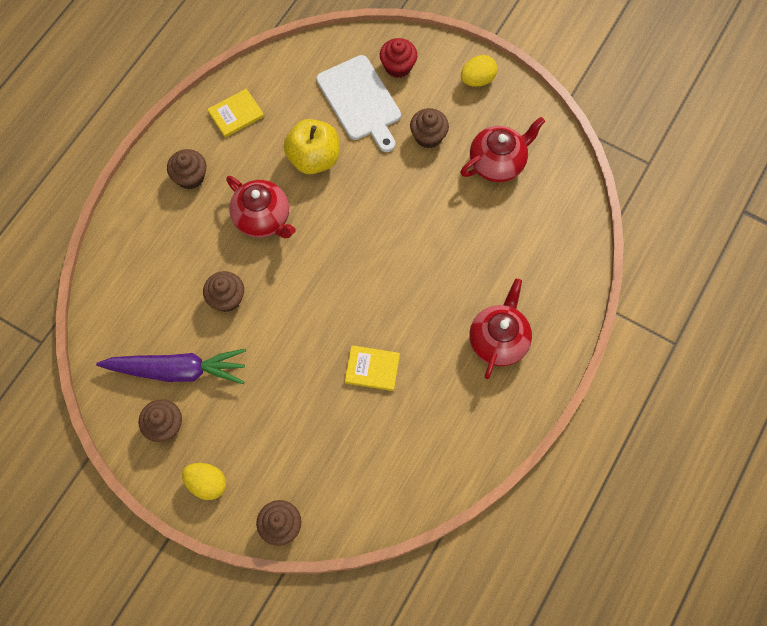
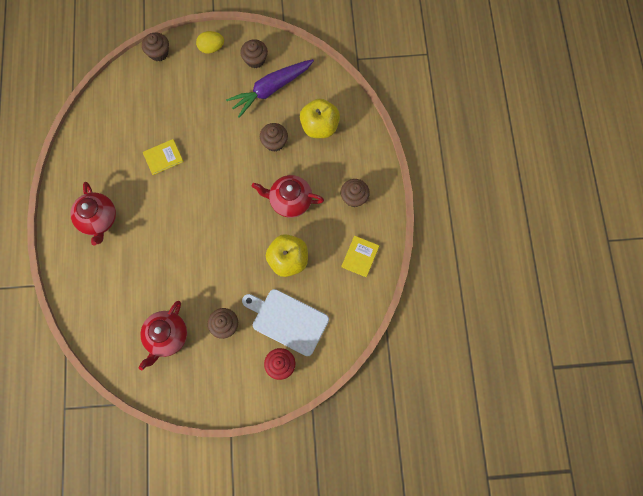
camera: 145 degrees right, 5 degrees up
(159, 282) = (319, 126): none -> yellow apple
(477, 79) = (219, 392): yellow egg -> none

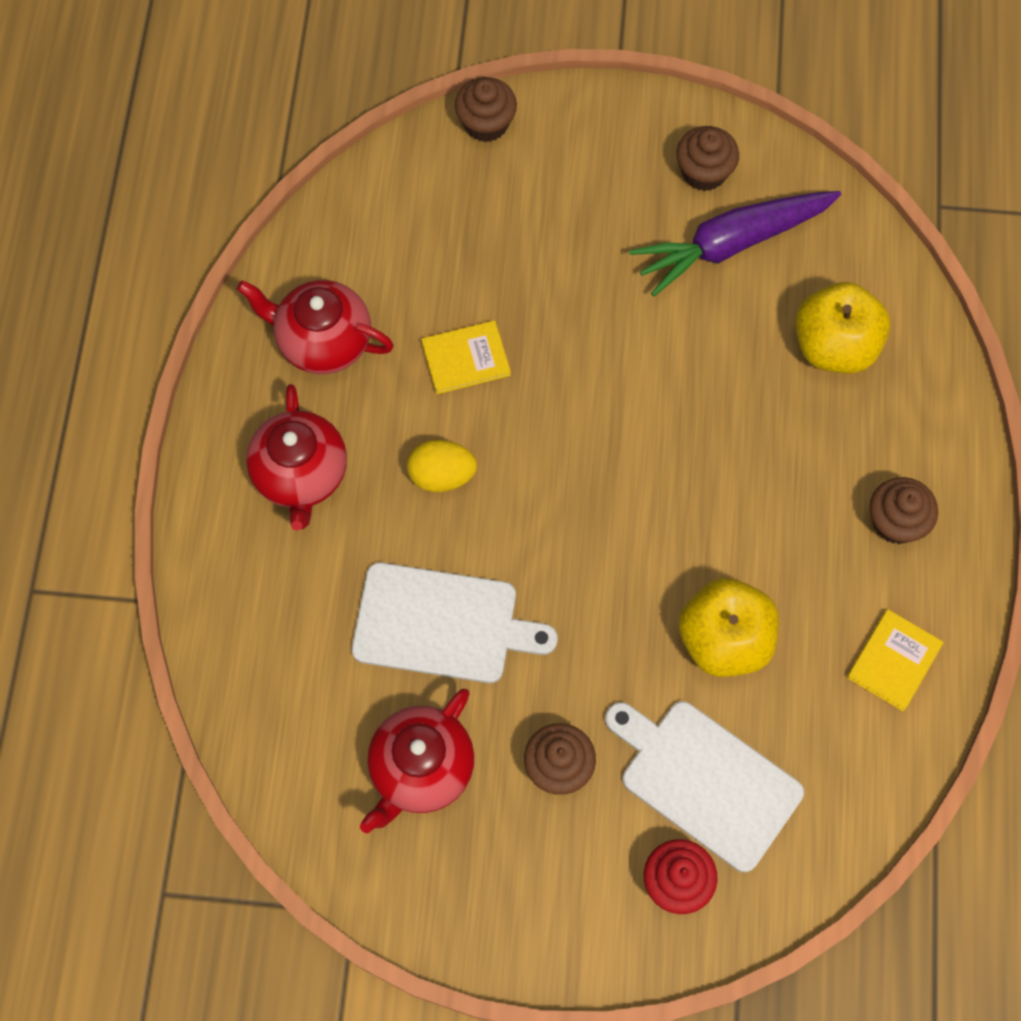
camera: 10 degrees right, 5 degrees down
(168, 273) = (442, 624): none -> white cutting board
(211, 48) = (607, 130): yellow egg -> yellow egg (442, 475)
(274, 142) = (725, 365): brown cupcake -> none
(290, 201) = (744, 505): red teapot -> red teapot (323, 341)

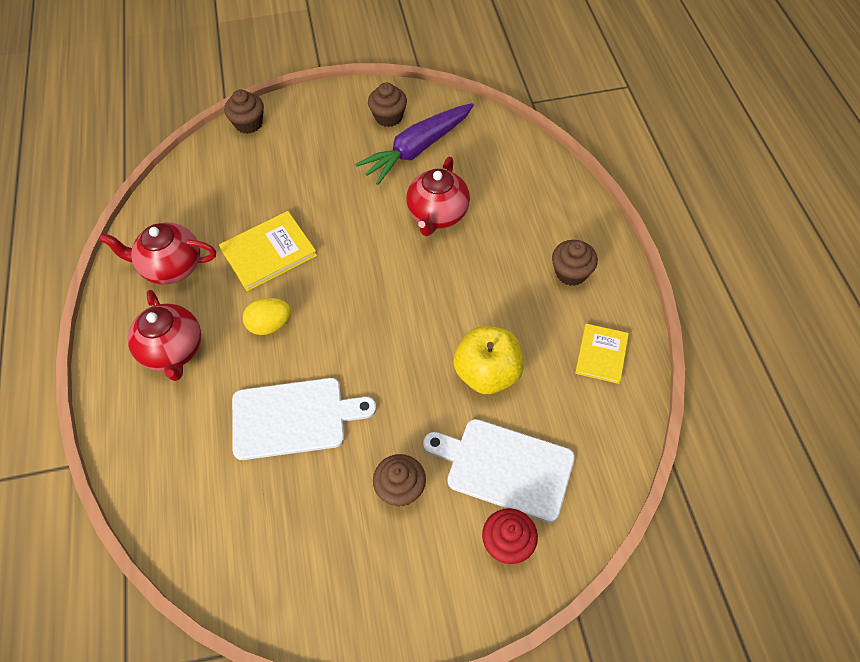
camera: 15 degrees left, 10 degrees down
(420, 769) = (302, 521): red teapot -> red teapot (437, 214)
(466, 358) = (268, 252): yellow book -> yellow book, size x1.52
(834, 346) = (498, 187): yellow apple -> none

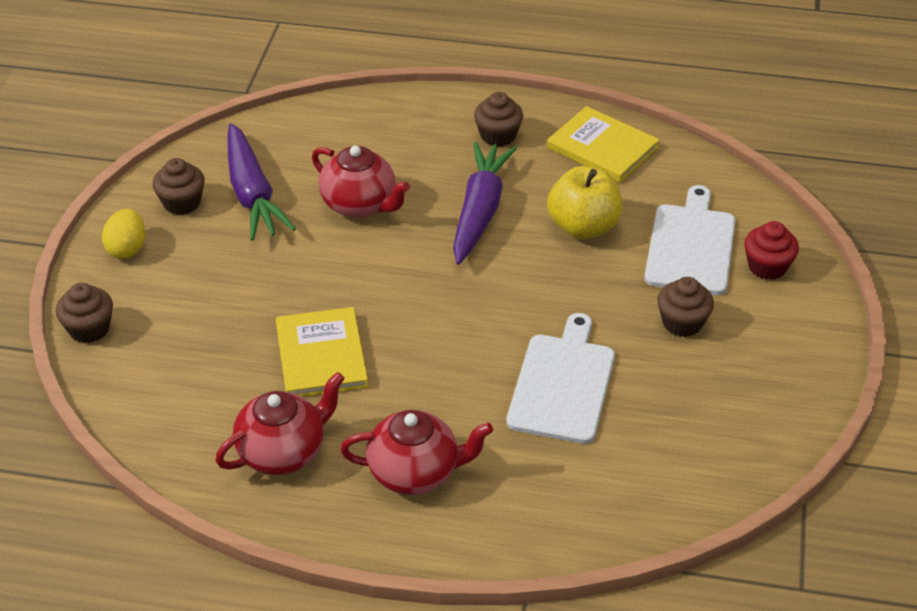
camera: 70 degrees left, 15 degrees down
(171, 267) = (283, 452): red teapot -> red teapot turned 150 degrees counterclockwise
(270, 325) = (428, 377): yellow egg -> yellow egg (127, 248)
(469, 293) = (480, 211): none -> purple carrot
(505, 467) = (691, 246): white cutting board -> white cutting board turned 150 degrees clockwise
(601, 354) = (602, 148): yellow book -> yellow book, size x1.52

